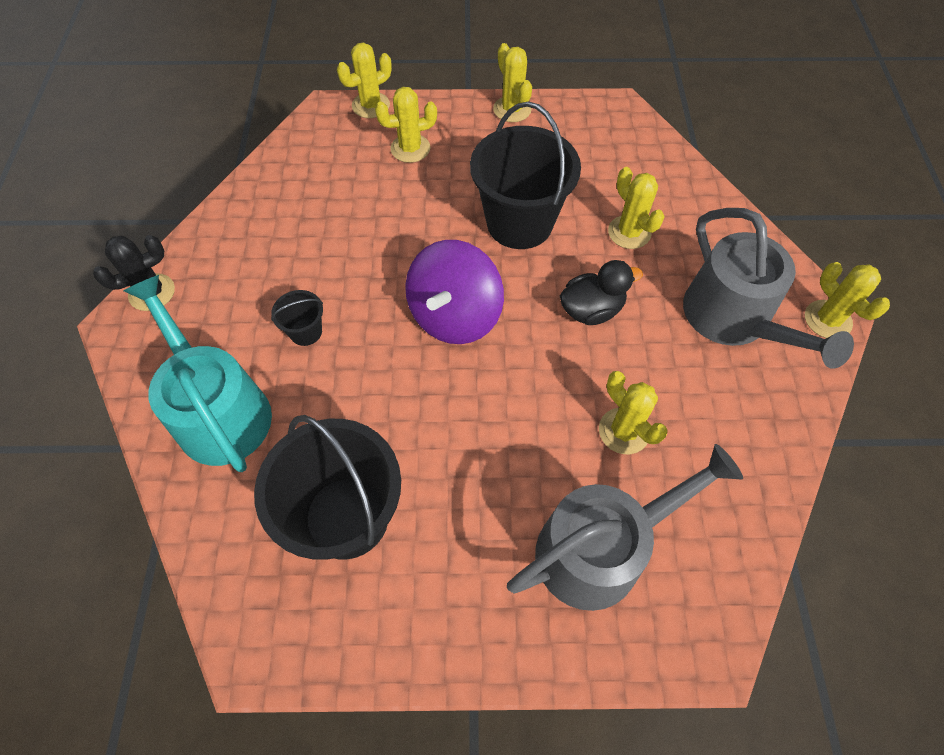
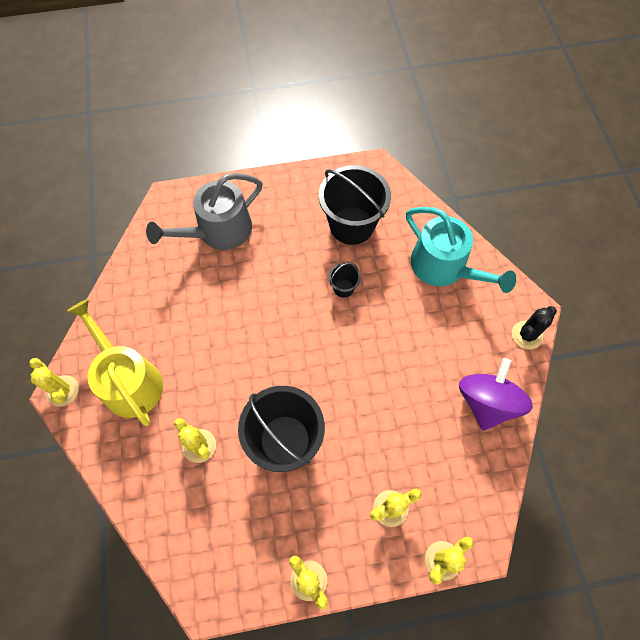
camera: 170 degrees right, 5 degrees up
(306, 332) = (413, 324): black bucket -> black bucket (343, 288)
(454, 315) = (319, 351): purple spinning top -> purple spinning top (487, 402)
(591, 310) = (227, 371): black duck -> none
(623, 431) = (205, 292): yellow cactus -> none
(733, 319) = (128, 380): grey watering can -> yellow watering can

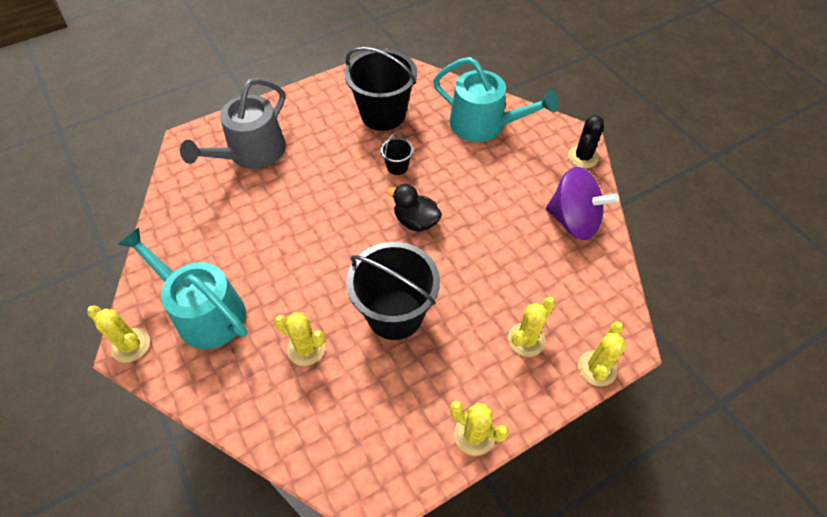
camera: 20 degrees left, 10 degrees down
(128, 380) = (204, 312): yellow watering can -> turquoise watering can
(338, 352) = (415, 221): none -> black duck
(487, 402) = (573, 221): purple spinning top -> purple spinning top turned 120 degrees clockwise

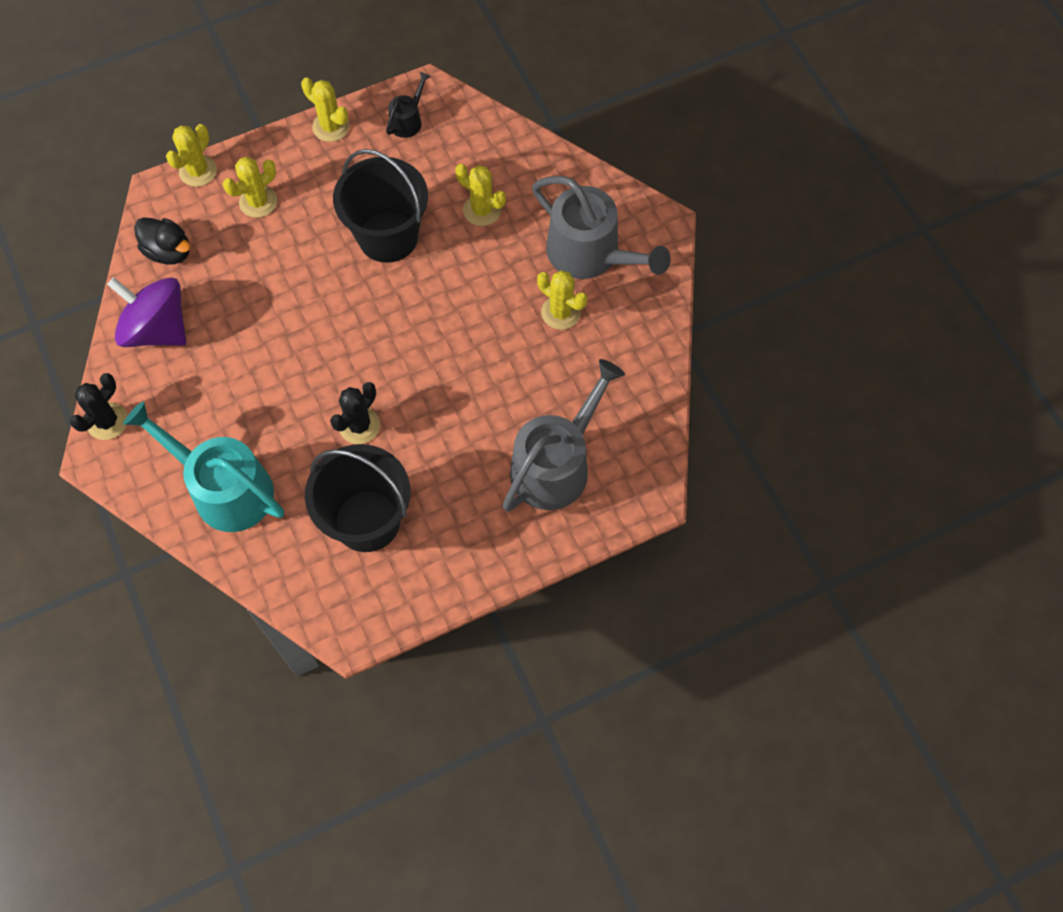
camera: 175 degrees left, 10 degrees up
(131, 345) = (661, 226): yellow cactus -> yellow cactus (561, 312)
(204, 312) = (590, 254): turquoise watering can -> grey watering can
(390, 451) = (408, 121): none -> black watering can
(397, 167) = (359, 425): black bucket -> black cactus
(415, 221) = (348, 343): black duck -> black duck (169, 252)

